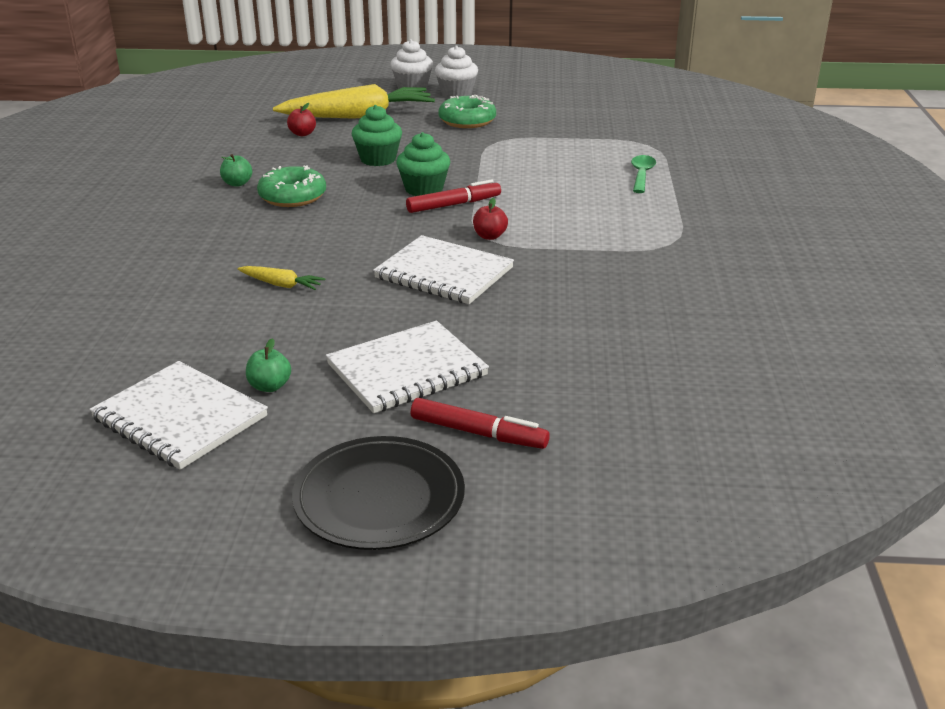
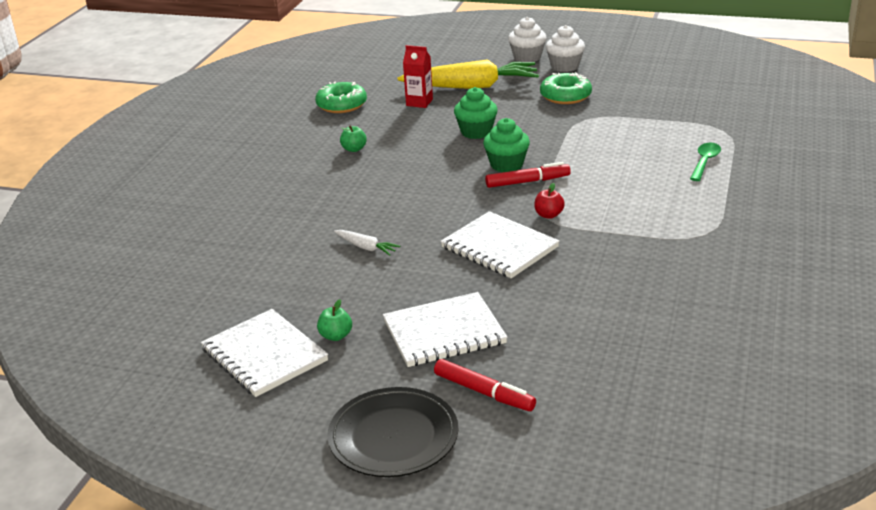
camera: 15 degrees right, 0 degrees up
(281, 285) = (366, 247): yellow carrot -> white carrot
(292, 196) = (395, 165): green donut -> green donut (341, 105)
(302, 134) = (419, 102): red apple -> red carton

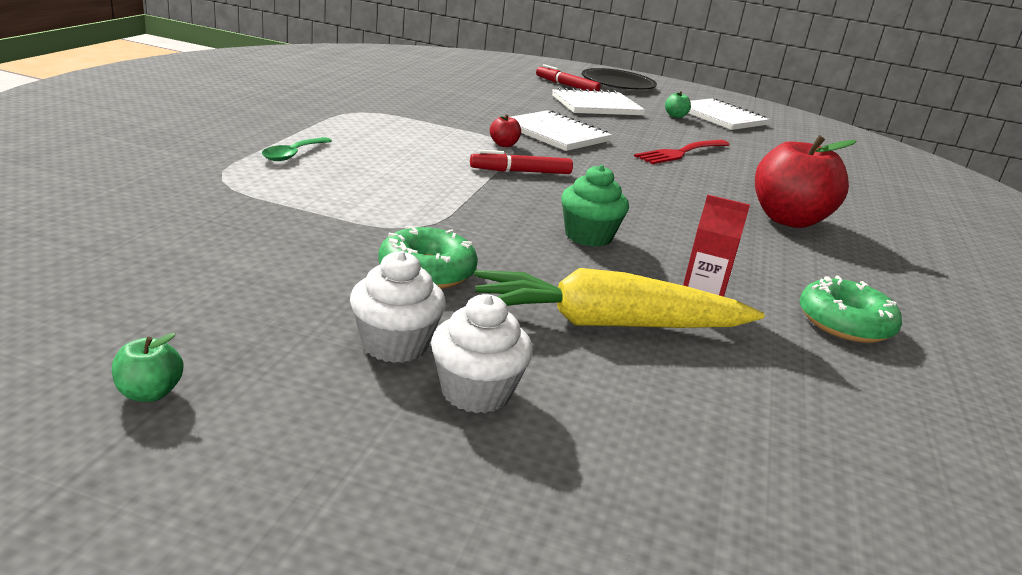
camera: 175 degrees right, 5 degrees down
(315, 174) = (788, 220): none -> red apple
(354, 149) = (761, 242): green apple -> green apple (149, 393)
(366, 247) = (681, 152): white carrot -> red fork
(506, 165) = (544, 191): green cupcake -> none

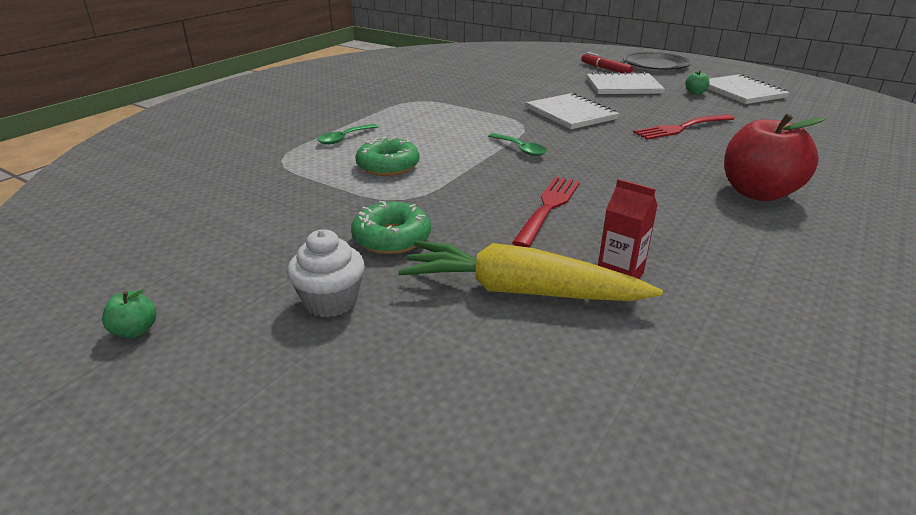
camera: 20 degrees right, 5 degrees up
(476, 392) = (372, 347): white cupcake -> none
(504, 145) = (519, 125): red apple -> none
(521, 172) = (520, 149): red marker -> green spoon
(588, 236) = (548, 208): green cupcake -> red fork
(845, 323) = (763, 301): green donut -> green donut (388, 166)

